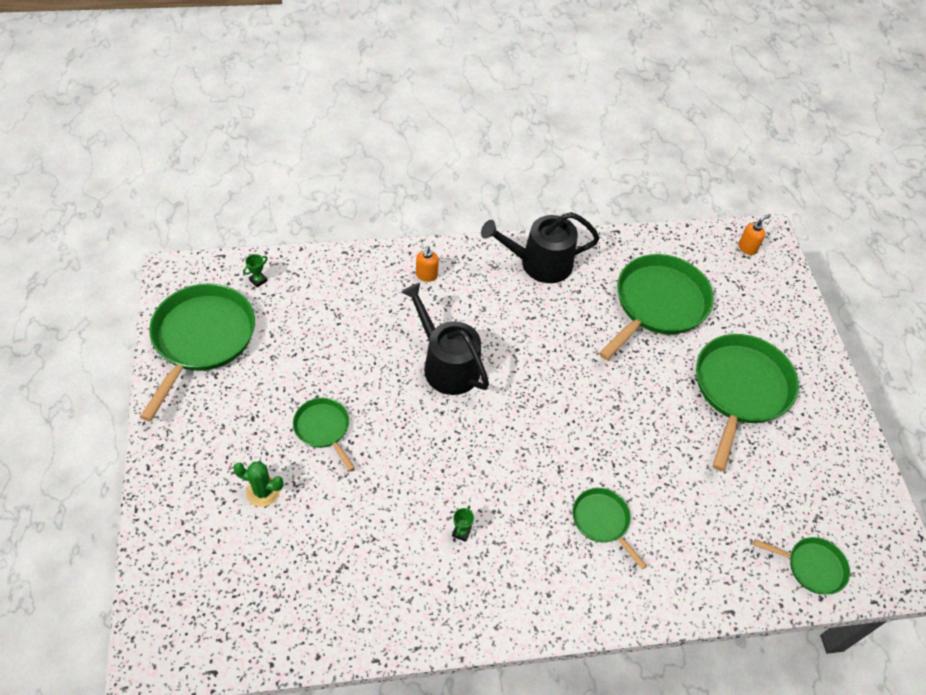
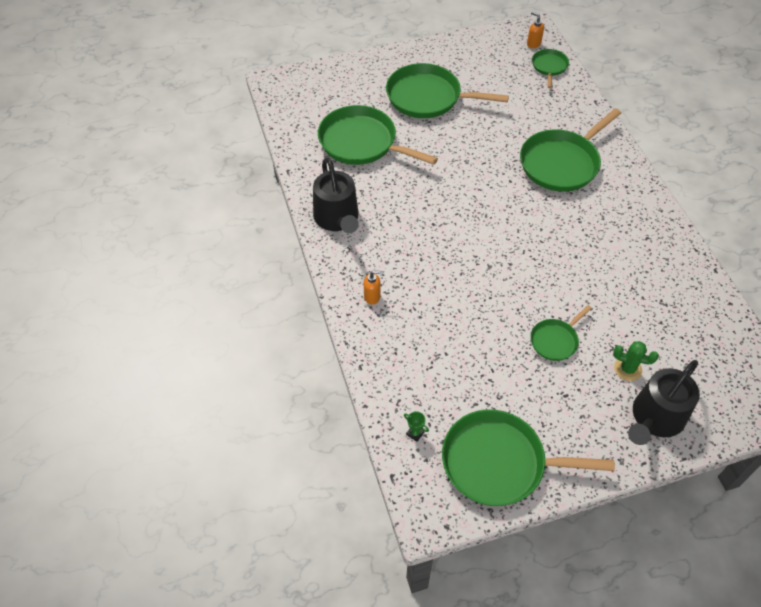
camera: 95 degrees left, 0 degrees up
(263, 491) = (627, 369): green cactus -> green cactus turned 75 degrees counterclockwise
(447, 364) = (463, 267): black watering can -> black watering can (655, 418)
(461, 532) = (604, 237): green trophy -> none
(602, 521) = (561, 163): green pan -> green pan, size x1.95
(747, 248) = (289, 93): orange soap dispenser -> orange soap dispenser (533, 44)

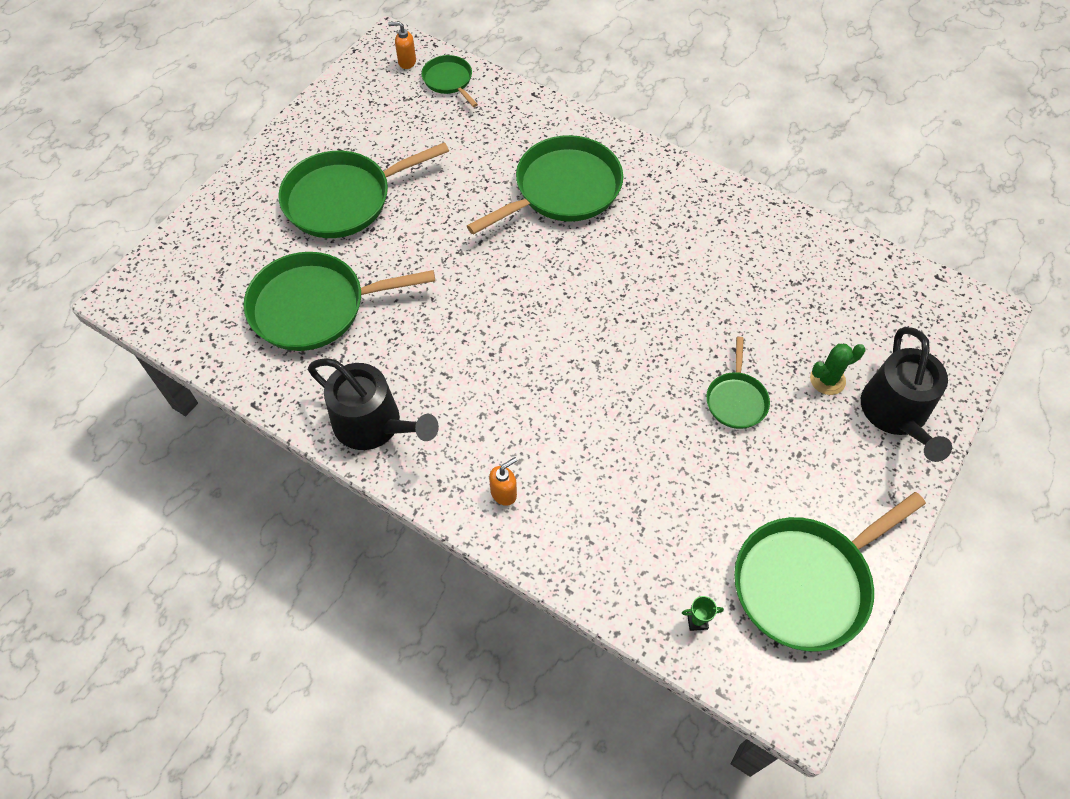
camera: 40 degrees left, 5 degrees up
(561, 163) = (563, 189): green pan -> green pan turned 135 degrees counterclockwise

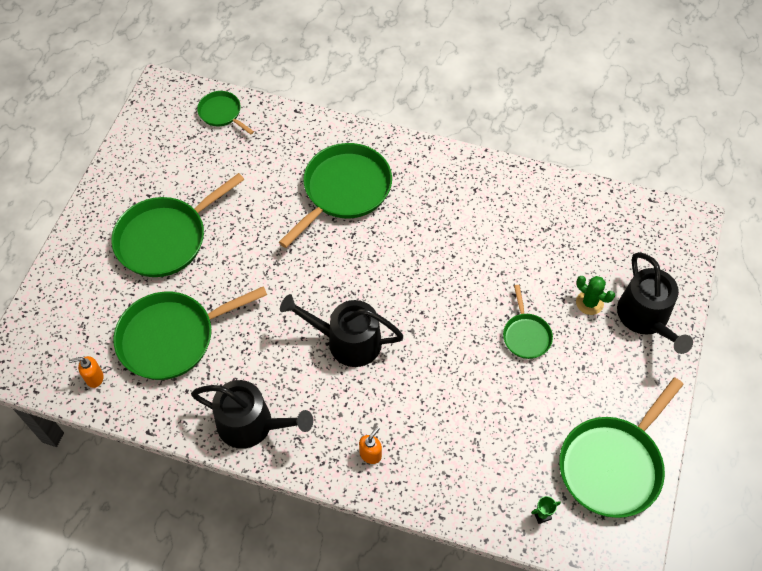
camera: 15 degrees left, 0 degrees up
(406, 62) = (180, 103): orange soap dispenser -> orange soap dispenser (94, 378)
(515, 357) = (347, 341): none -> black watering can
(827, 380) = (589, 303): green cactus -> green cactus turned 75 degrees clockwise

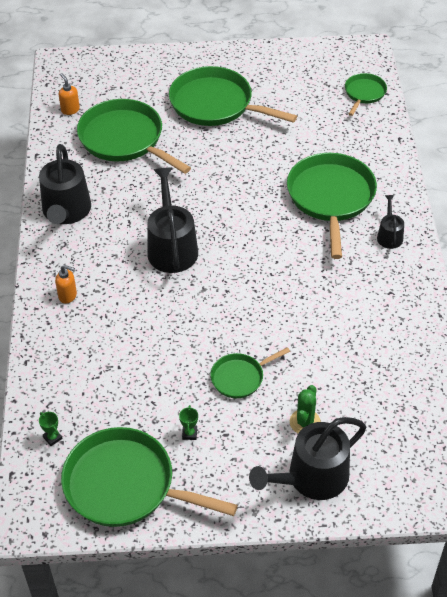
camera: 70 degrees right, 10 degrees down
(344, 190) = (330, 197): green pan -> green pan turned 105 degrees counterclockwise
(410, 165) = (389, 236): none -> black watering can
(573, 395) = (189, 433): none -> green trophy

